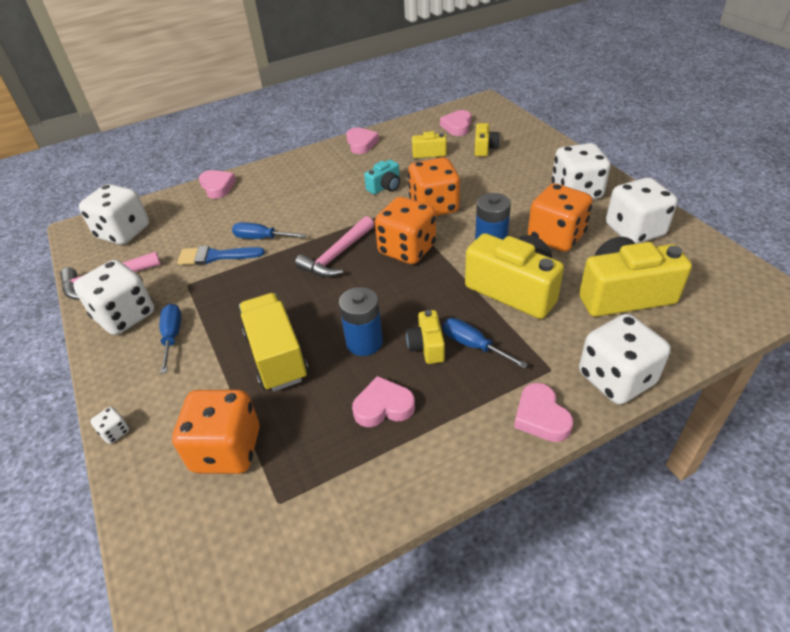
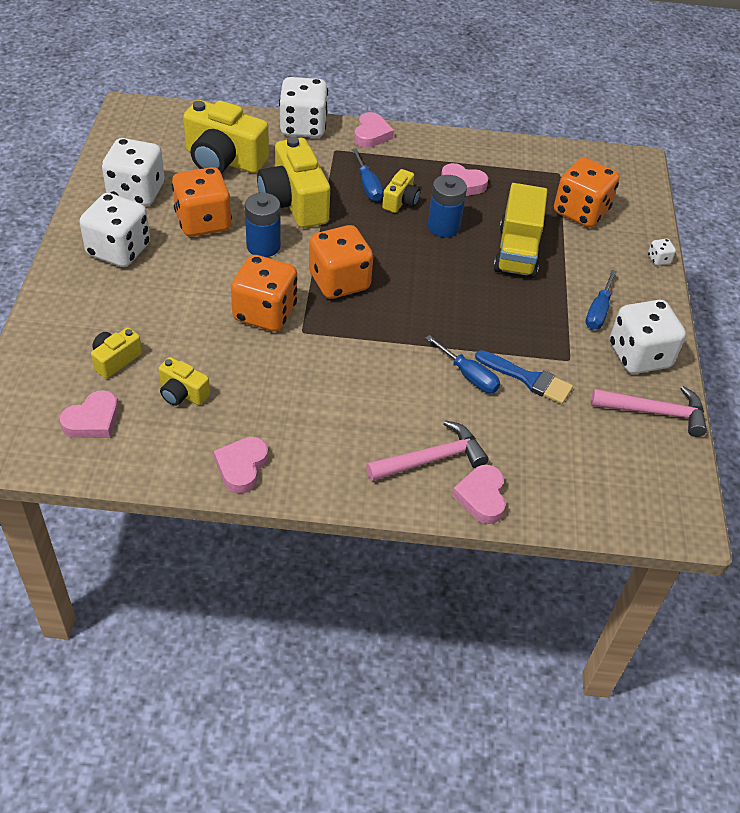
camera: 155 degrees left, 5 degrees up
(123, 232) = (626, 479): white dice -> none
(337, 255) = (407, 312): pink hammer -> pink hammer (431, 459)
(385, 187) = (285, 370): turquoise camera -> none

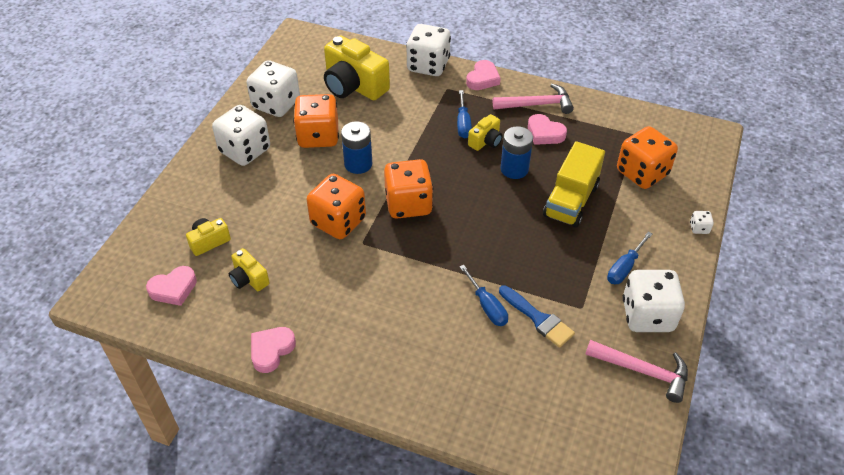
camera: 20 degrees right, 0 degrees up
(294, 203) = (396, 130): yellow camera -> none
(431, 459) = (428, 375): pink hammer -> pink hammer (537, 104)
(481, 497) = (458, 418): pink heart -> none

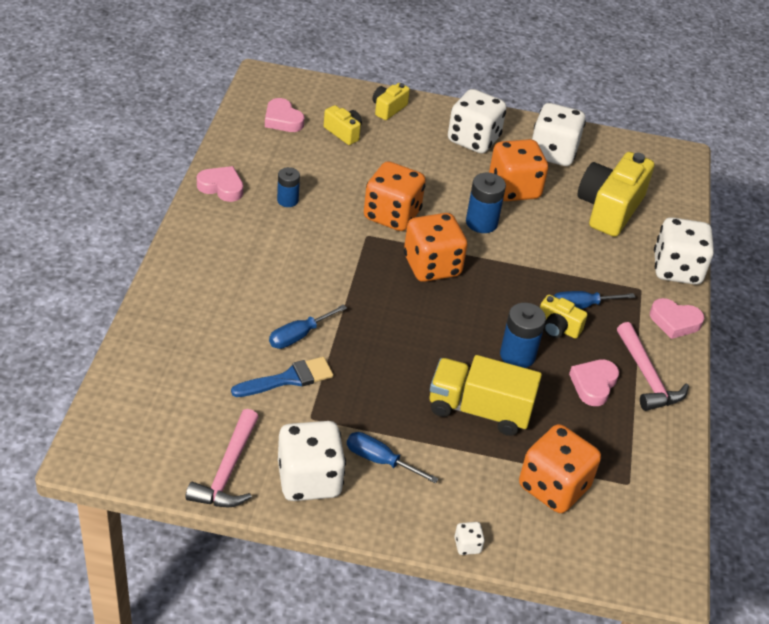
camera: 75 degrees right, 5 degrees down
(249, 279) = (303, 163): yellow camera -> yellow camera (388, 109)
(303, 297) = (287, 200): none -> blue battery
(538, 319) = (288, 379): blue brush -> blue brush turned 150 degrees counterclockwise

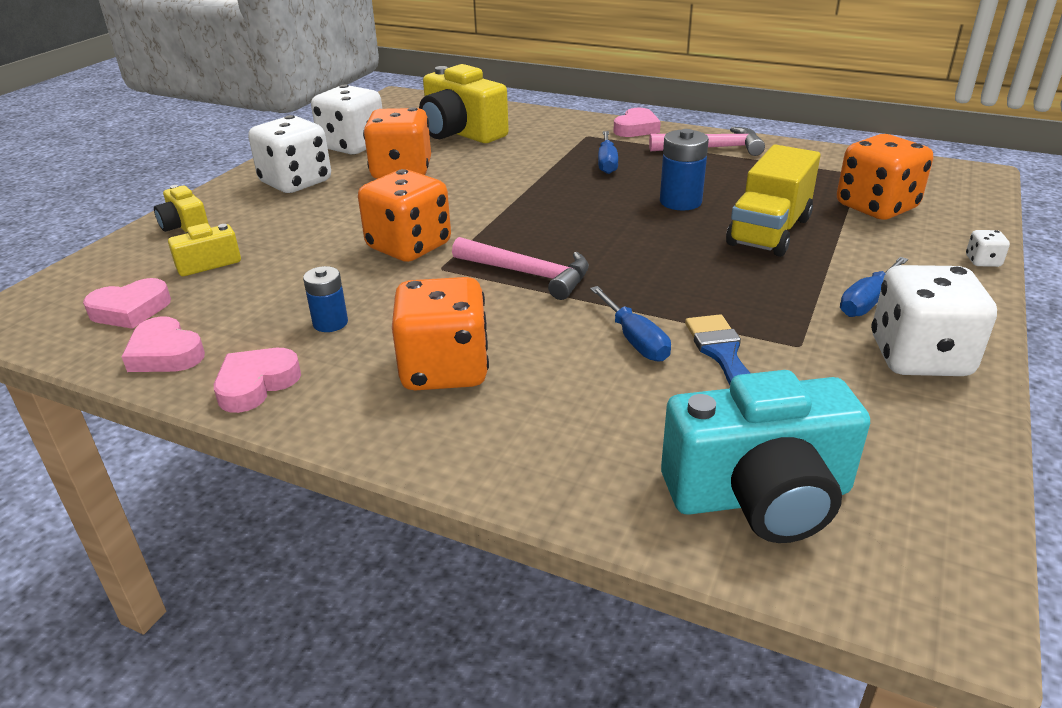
camera: 70 degrees left, 10 degrees down
(158, 390) = (760, 496): none -> turquoise camera
(228, 471) = (927, 430): pink hammer -> pink hammer (528, 274)
(432, 266) = (518, 232): orange dice -> orange dice (444, 370)
(481, 223) = (451, 195): blue battery -> none
(557, 328) = (638, 177): yellow camera -> none
(593, 385) = (724, 172): pink heart -> pink heart (165, 353)
(676, 269) = (563, 118): white dice -> none

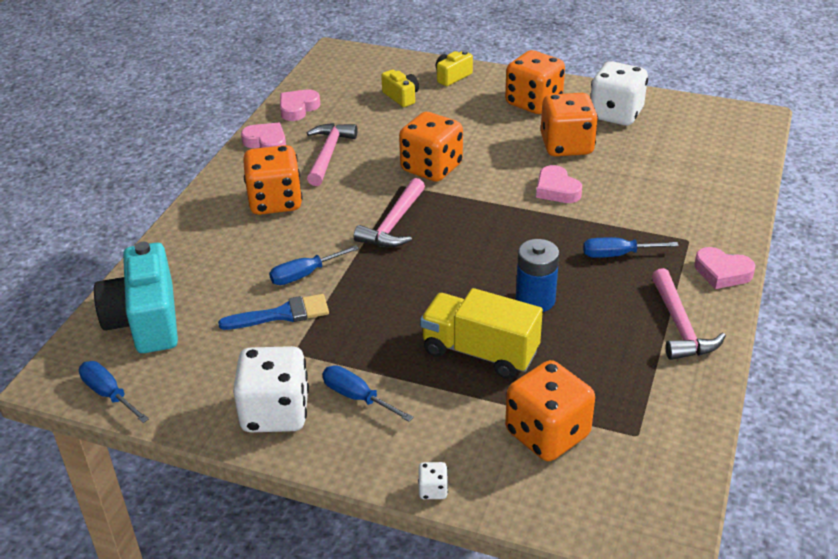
camera: 85 degrees right, 5 degrees up
(130, 310) = (343, 86): pink heart -> pink heart (556, 190)
(296, 182) = (533, 103): white dice -> orange dice
(330, 323) = (328, 154): blue battery -> pink hammer
(461, 133) = (667, 164): yellow camera -> none
(954, 523) = (109, 394): none -> blue screwdriver

